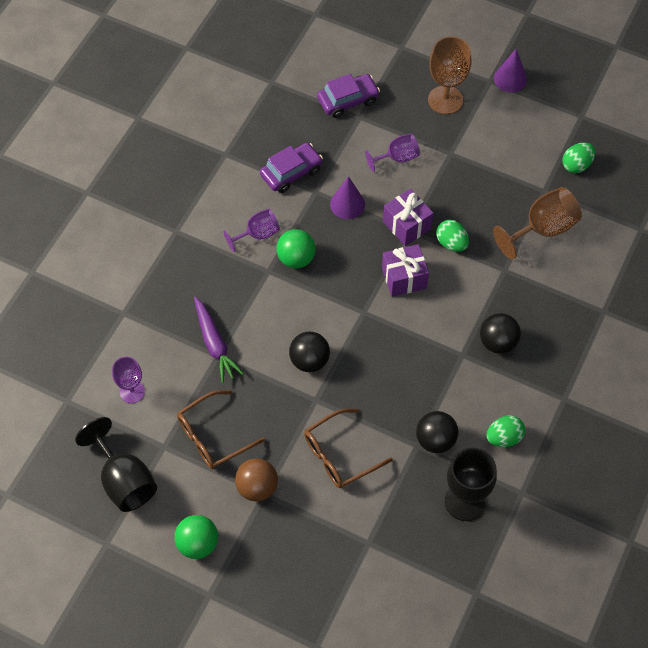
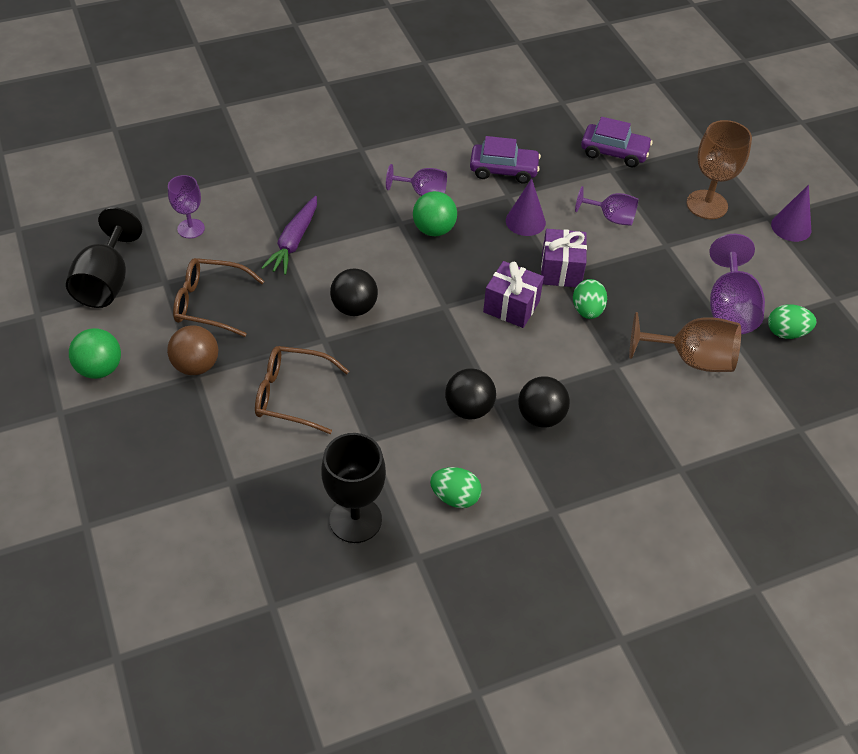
camera: 40 degrees right, 10 degrees down
(435, 440) = (389, 449): black ball -> black ball (469, 409)
(530, 173) = (729, 308): none -> purple goblet

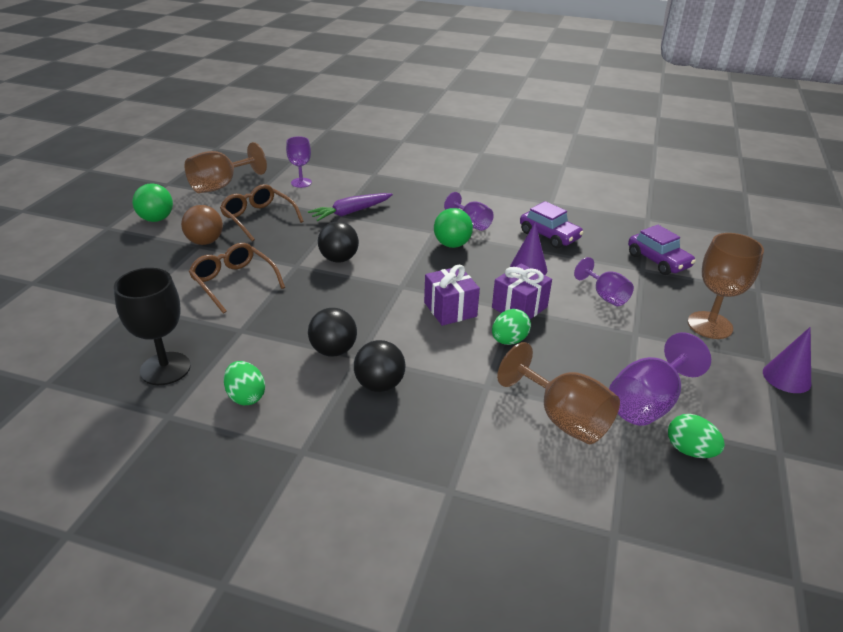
camera: 40 degrees right, 15 degrees down
(106, 282) = (221, 186): black goblet -> brown goblet

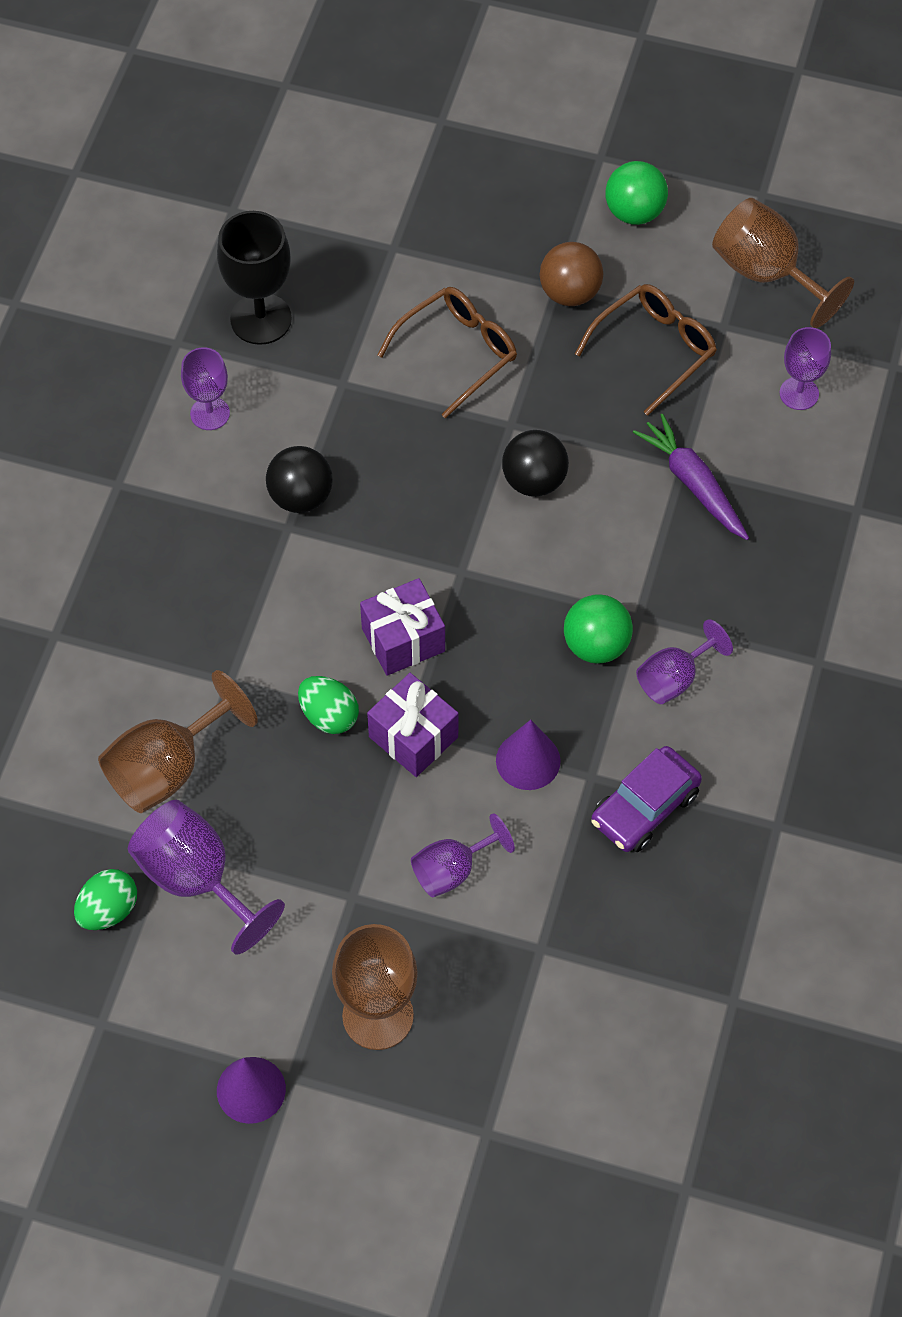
camera: 90 degrees right, 25 degrees up
(246, 396) = (210, 413): green egg -> purple goblet
(379, 385) = (231, 555): black ball -> none
(658, 261) = (571, 982): purple car -> none

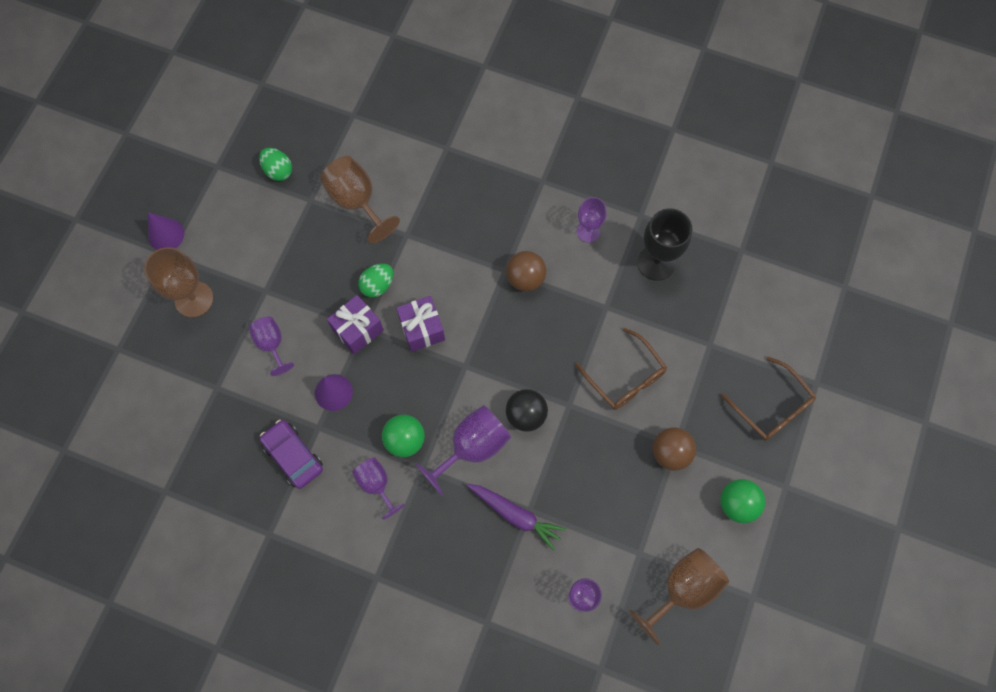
camera: 95 degrees right, 10 degrees up
(196, 879) = (288, 213): purple goblet -> purple goblet (472, 447)
(301, 497) = (525, 278): black ball -> brown ball
(655, 349) = (622, 503): brown glasses -> brown glasses (772, 407)
(693, 483) = (515, 515): purple carrot -> purple carrot turned 60 degrees clockwise

